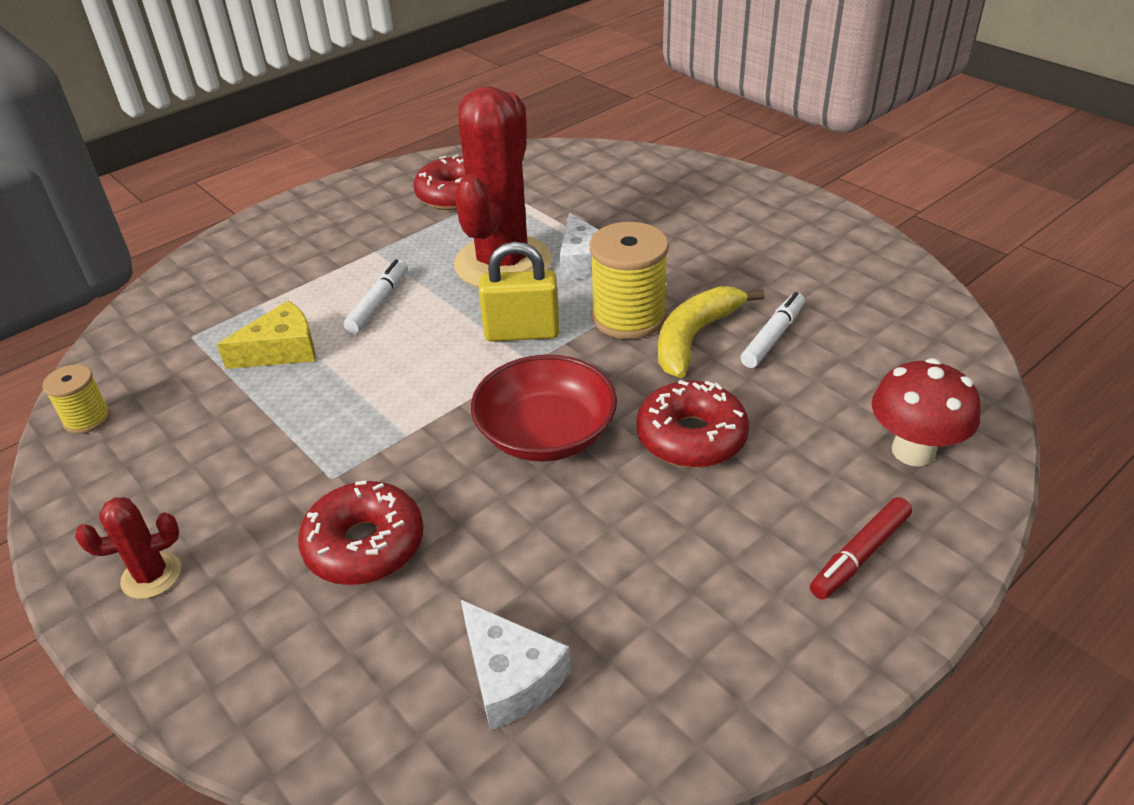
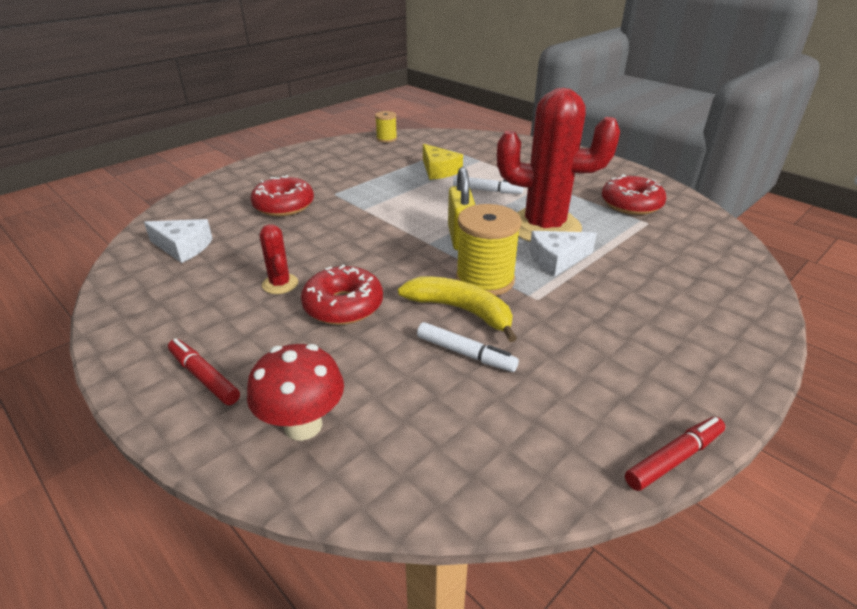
camera: 85 degrees right, 5 degrees down
(151, 575) = (284, 165): red cactus -> red cactus (280, 284)
(510, 676) = (183, 247): white cheese -> white cheese turned 120 degrees counterclockwise
(546, 433) = (357, 250): red bowl -> none
(882, 238) = (674, 458): none -> red marker

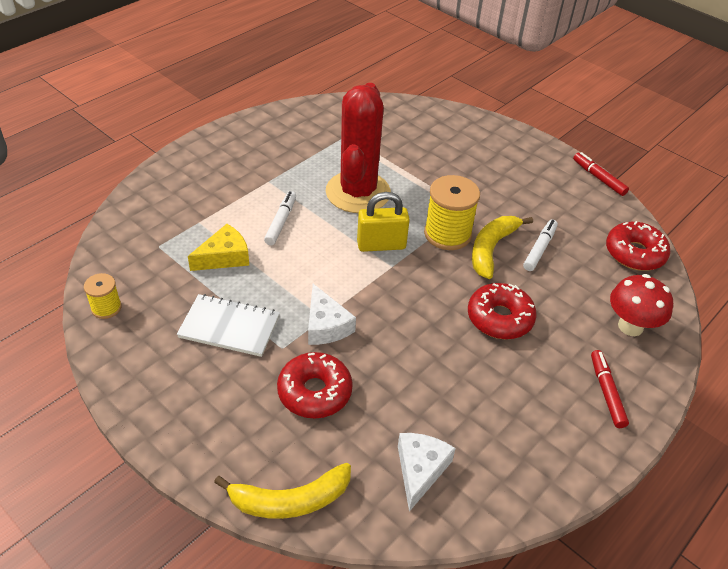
camera: 95 degrees left, 10 degrees up
(194, 198) = (290, 500): none -> yellow banana
(204, 377) = (606, 392): red marker -> red marker turned 135 degrees clockwise
(280, 284) = (476, 366): red cactus -> none
(360, 175) = (229, 327): none -> white notebook
(557, 259) = (412, 192): white cheese -> white cheese (326, 325)
(631, 204) = (313, 137): red donut -> red donut (634, 253)

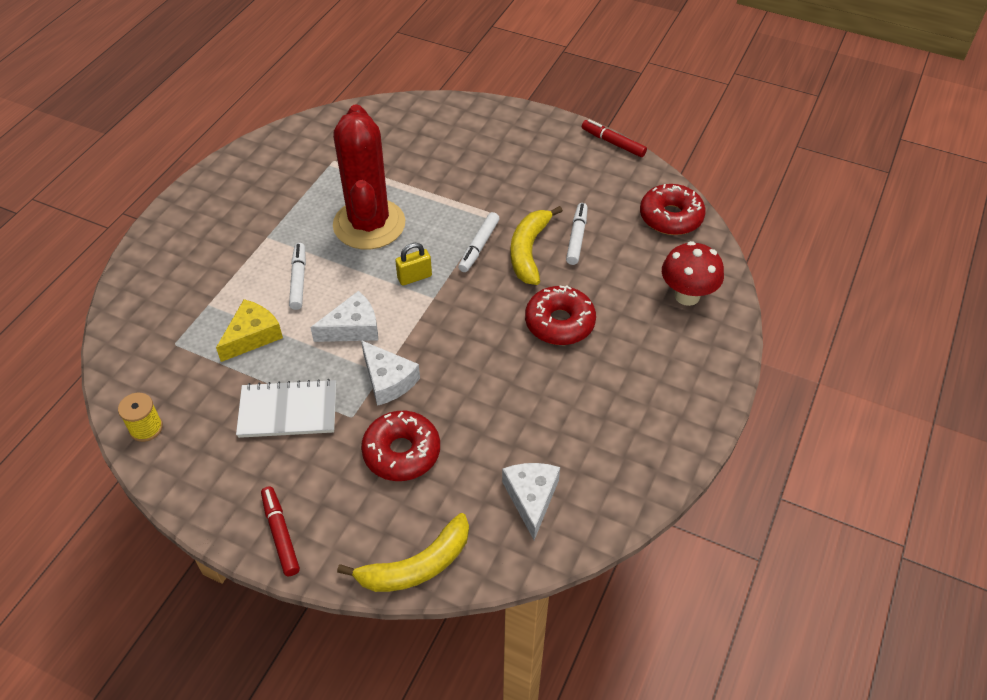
camera: 15 degrees left, 5 degrees up
(312, 273) = (353, 328): none -> white cheese
(381, 245) = (414, 277): yellow padlock -> yellow padlock, size x0.64
(447, 234) = (479, 246): yellow spool -> white marker
(606, 392) = (682, 369): red marker -> red marker (280, 534)

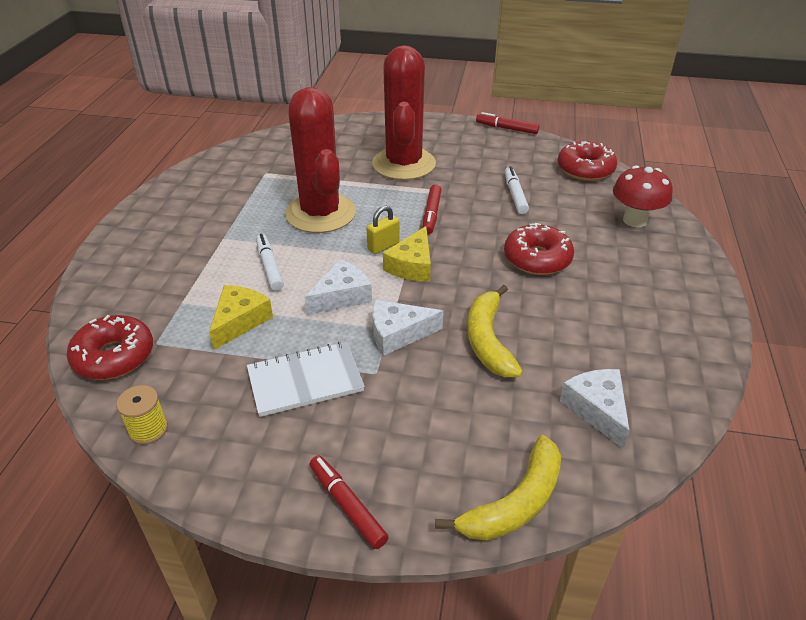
camera: 15 degrees left, 10 degrees down
(388, 380) = (398, 334): white cheese -> white cheese turned 135 degrees clockwise
(401, 452) = (443, 395): red donut -> red donut (114, 356)
(433, 306) = (412, 265): none -> yellow cheese
(478, 174) = (404, 164): none -> red cactus
(479, 246) = (431, 214): white marker -> red marker
(529, 251) = (478, 210): yellow banana -> yellow banana (488, 340)

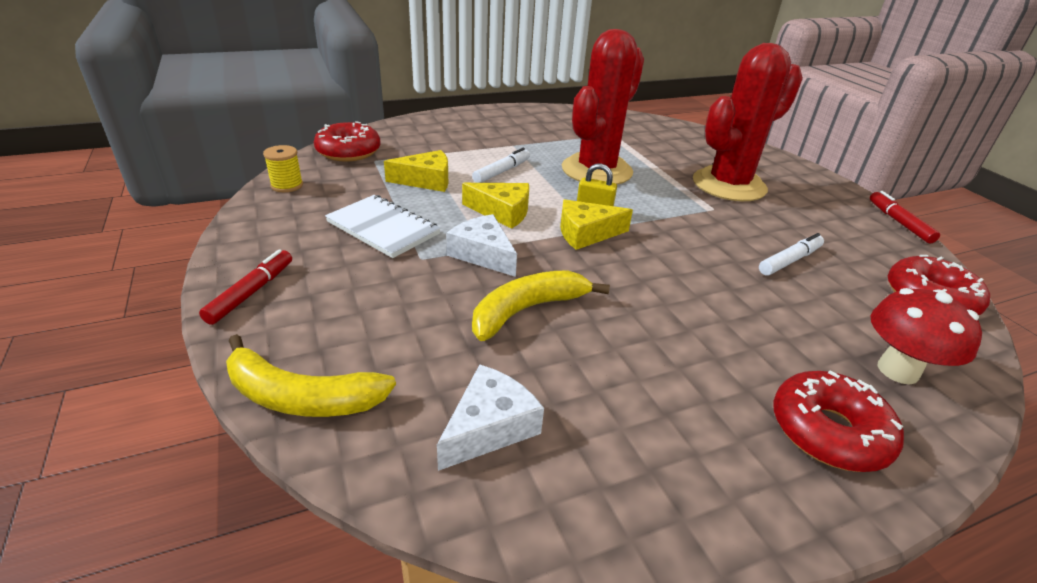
camera: 55 degrees right, 5 degrees down
(342, 296) = (502, 212): white cheese -> yellow cheese
(431, 214) = (677, 221): red marker -> none
(537, 258) = (701, 307): red donut -> red donut (828, 431)

